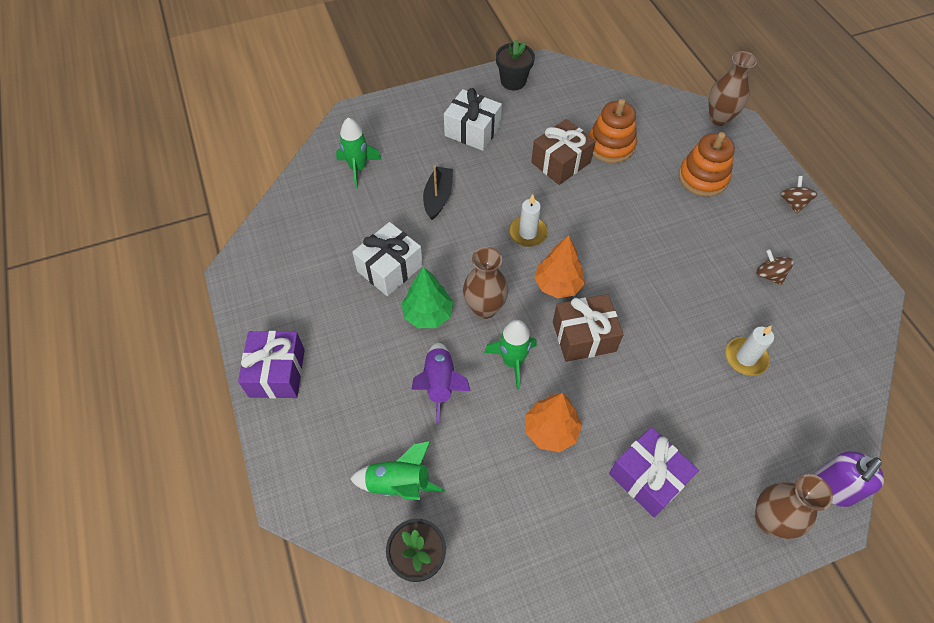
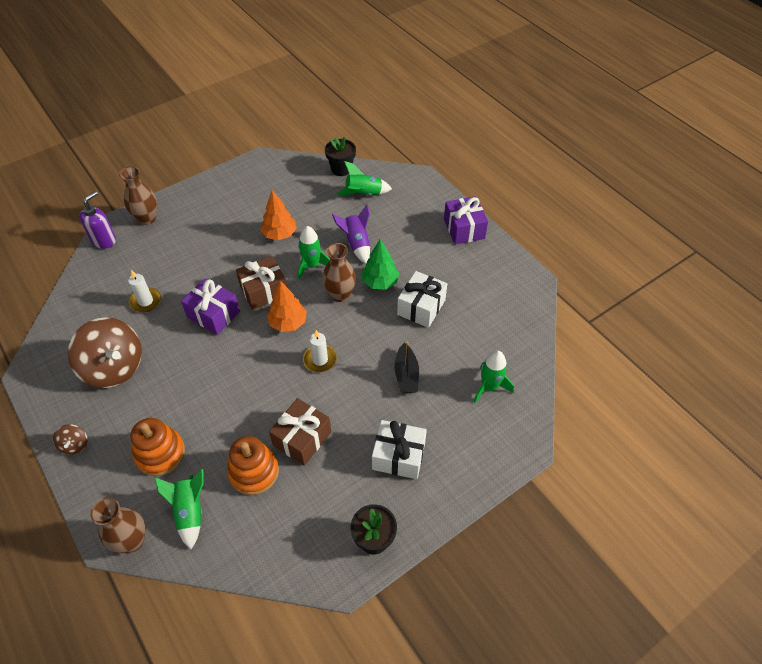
camera: 165 degrees right, 5 degrees down
(647, 478) = (218, 224): purple gift -> purple gift (213, 314)
(670, 128) = (190, 511): none -> green rocket
(769, 275) = (114, 367): brown spinning top -> brown spinning top, size x2.30

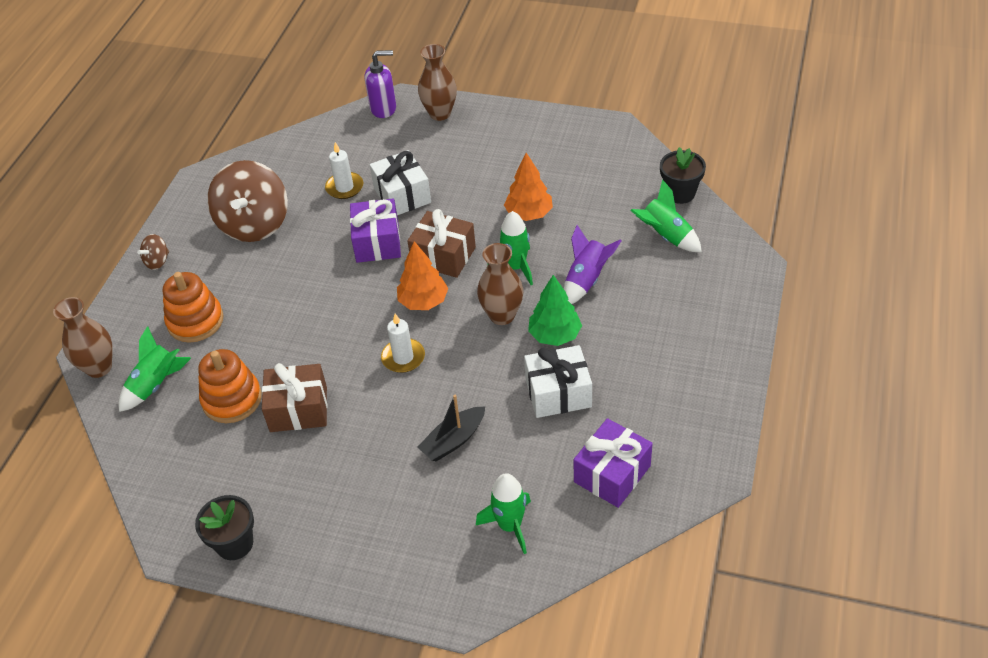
camera: 55 degrees right, 5 degrees down
(398, 456) = (346, 501): white gift -> white gift (402, 195)
(464, 229) = (720, 355): purple gift -> purple gift (612, 474)

